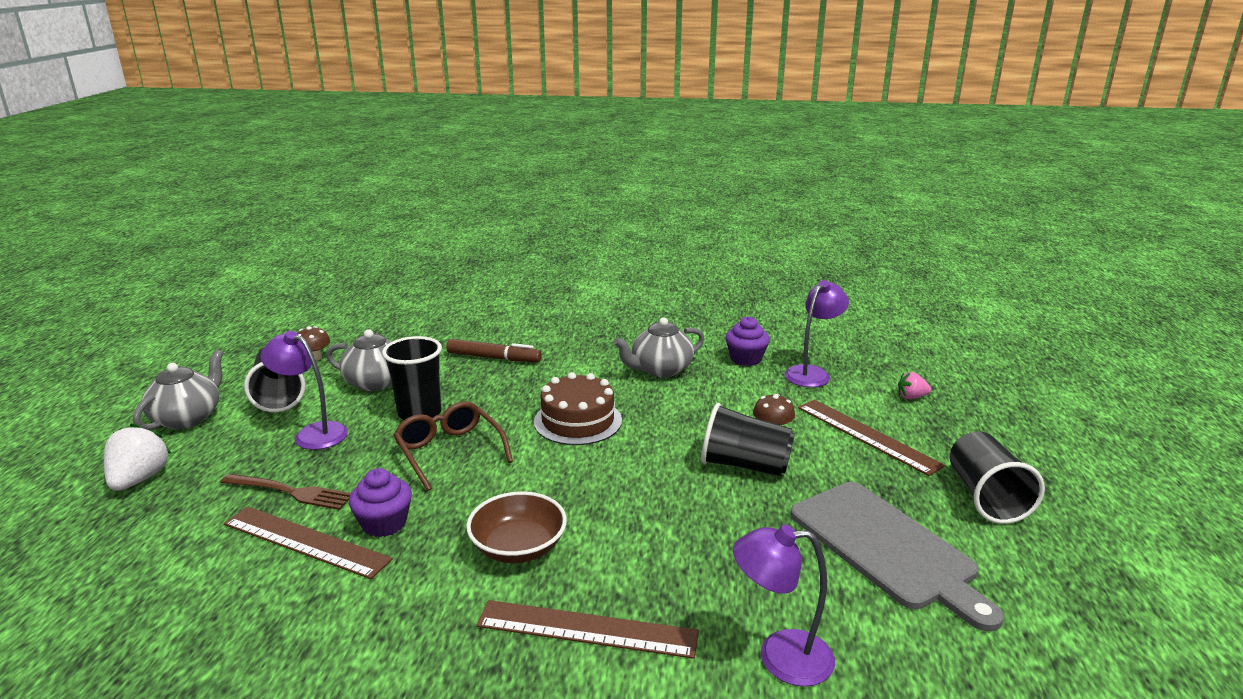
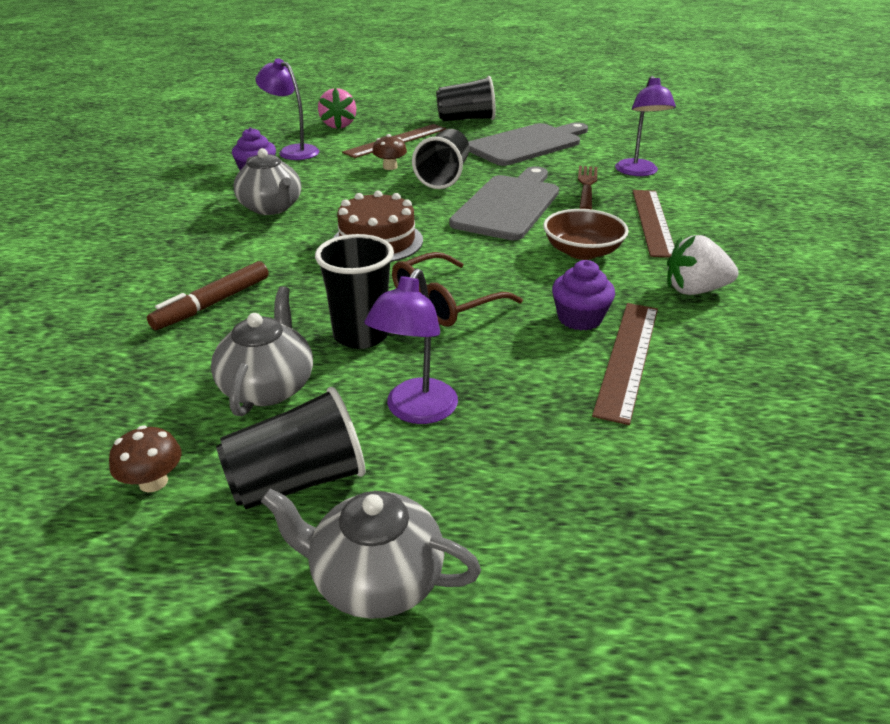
camera: 95 degrees left, 10 degrees up
(139, 479) = (569, 556): white strawberry -> white strawberry (694, 290)
(291, 492) = (550, 392): brown fork -> brown fork (586, 185)
(494, 358) = (213, 304): brown marker -> brown marker turned 150 degrees counterclockwise
(655, 507) = (508, 205): none -> grey cutting board
(911, 397) = (338, 125): pink strawberry -> pink strawberry, size x1.75

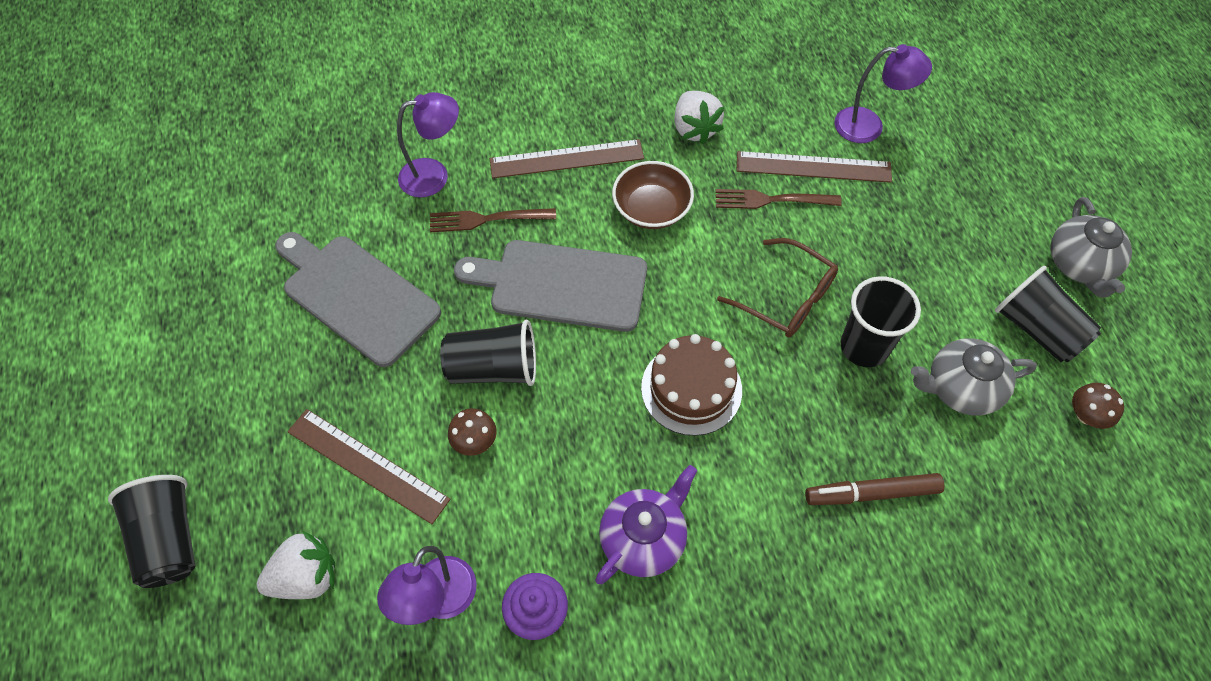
camera: 105 degrees left, 25 degrees up
(213, 304) = (872, 493): brown marker -> brown marker turned 150 degrees clockwise
(271, 208) = (644, 538): grey teapot -> purple teapot
(338, 125) = (306, 577): pink strawberry -> white strawberry
(416, 411) = (937, 282): purple lamp -> purple lamp (869, 126)
(466, 119) = (255, 392): black cup -> black cup (169, 540)
(579, 318) = (771, 200): purple cupcake -> brown fork

